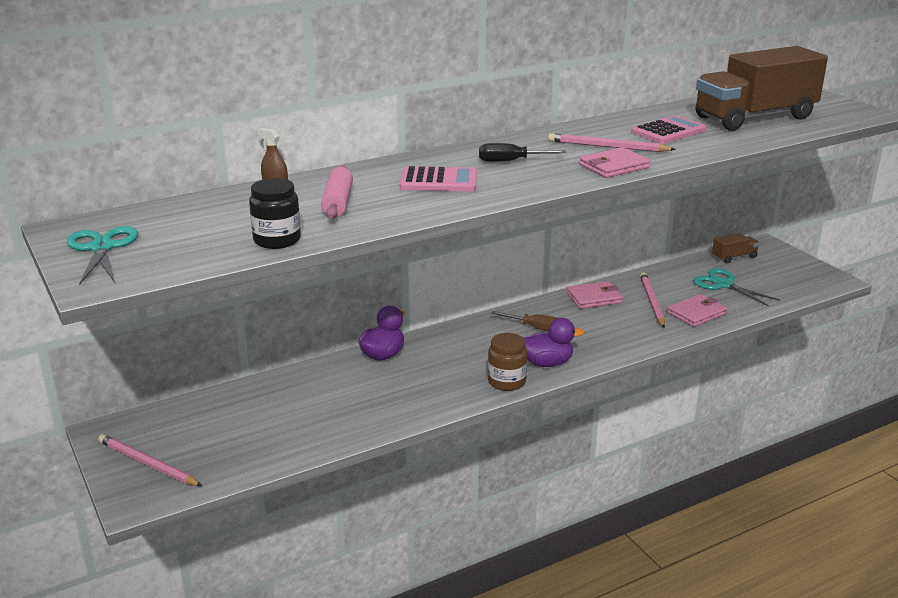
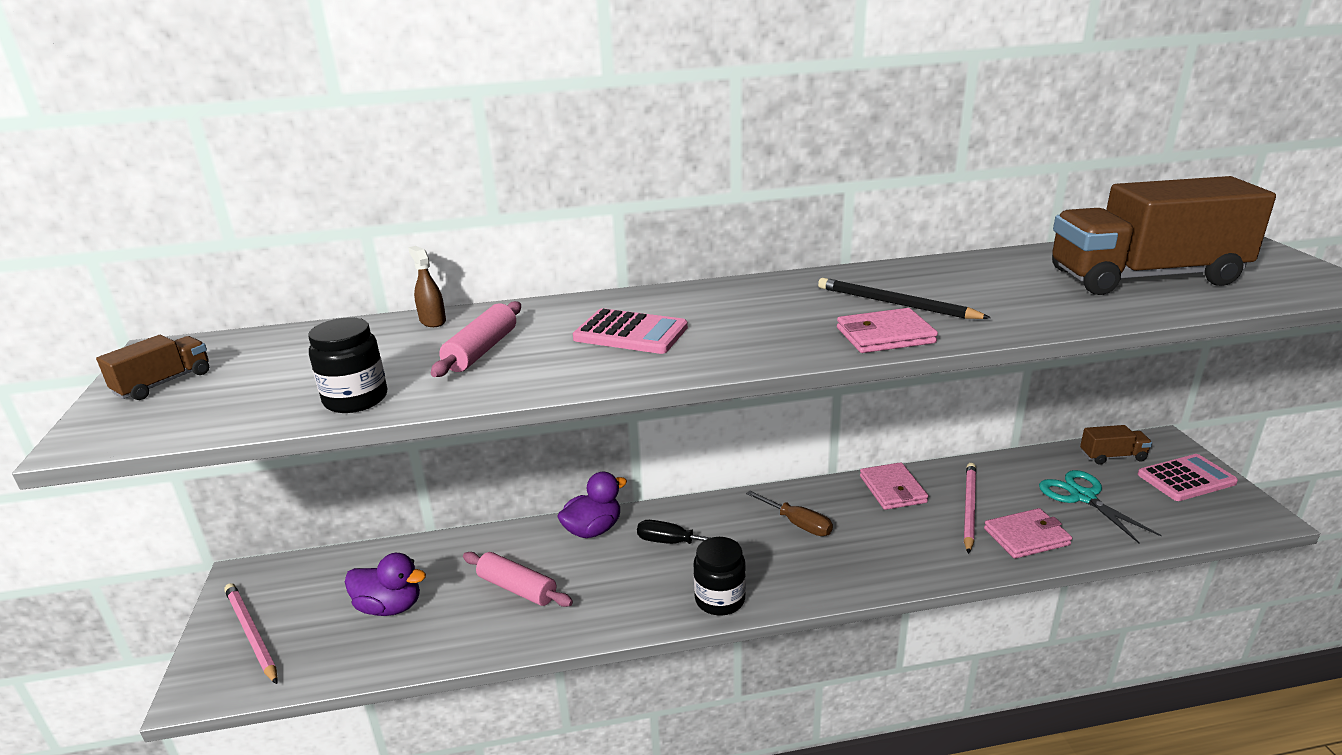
camera: 20 degrees right, 0 degrees up
(102, 248) = (164, 383): turquoise scissors -> brown truck
(349, 400) = (517, 588): none -> pink rolling pin
(506, 381) = (720, 599): brown jar -> black jar
(511, 161) = (747, 313): black screwdriver -> black screwdriver (674, 543)
(547, 363) = (785, 580): purple duck -> purple duck (390, 607)
(594, 298) = (893, 489): pink wallet -> pink wallet turned 75 degrees clockwise
(607, 147) = (895, 304): pink pencil -> black pencil
(668, 131) = (999, 288): pink calculator -> pink calculator (1186, 478)

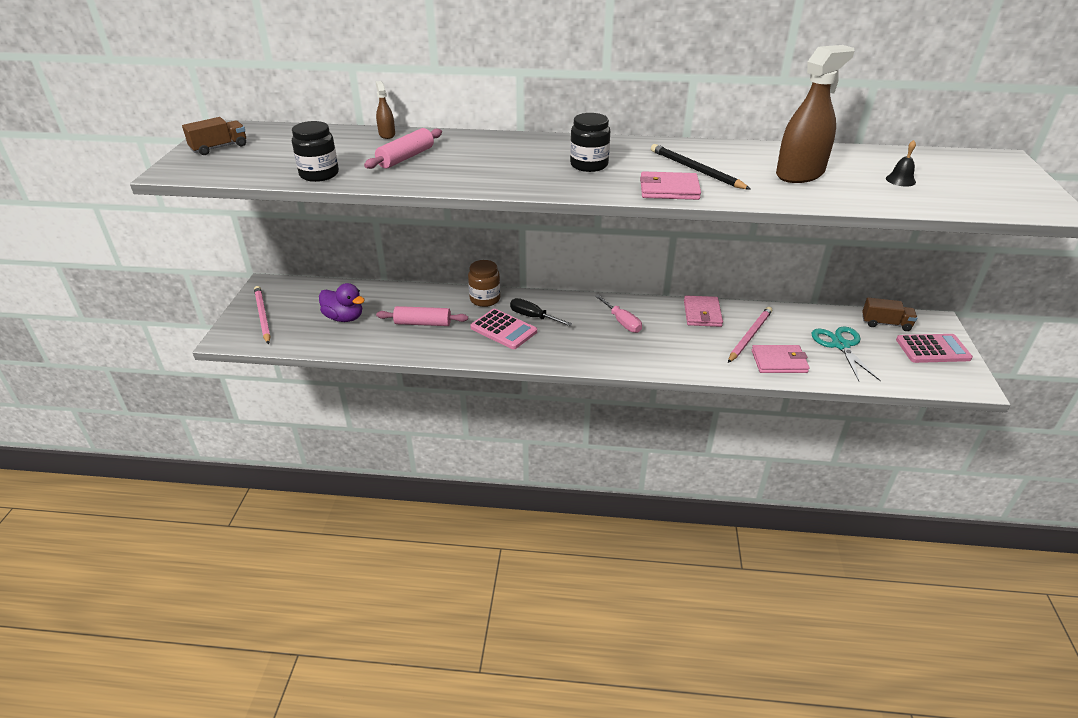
camera: 15 degrees right, 10 degrees up
(517, 588) = (423, 323): pink rolling pin -> pink rolling pin turned 45 degrees counterclockwise
(593, 530) = (485, 299): purple duck -> brown jar
(631, 333) = (504, 161): pink calculator -> pink calculator (503, 330)
(720, 599) = (545, 355): black jar -> black jar (589, 165)
(797, 524) = (621, 322): brown screwdriver -> pink screwdriver
(1024, 288) = (800, 174): none -> brown spray bottle
(1144, 277) = (900, 180): brown truck -> black bell

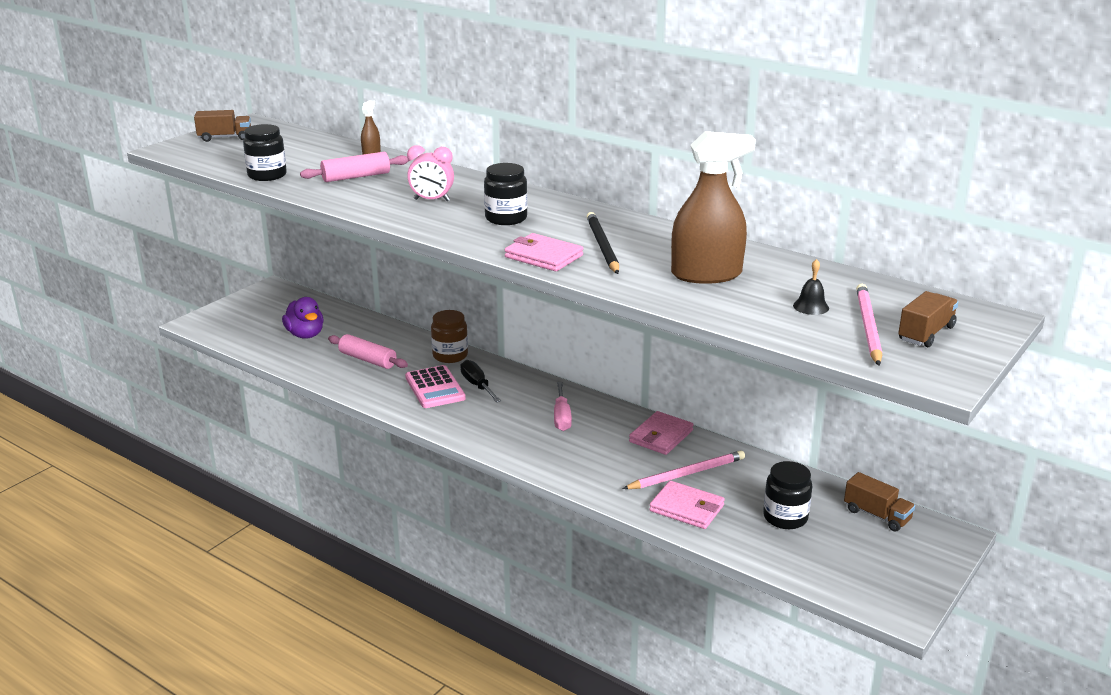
camera: 30 degrees right, 10 degrees down
(262, 316) = (241, 313): pink pencil -> pink pencil (868, 327)
(505, 163) = (432, 200): none -> pink clock
(841, 345) = (785, 517): turquoise scissors -> black jar
(932, 349) = (901, 560): pink calculator -> none
(992, 180) = (926, 333): none -> brown truck

